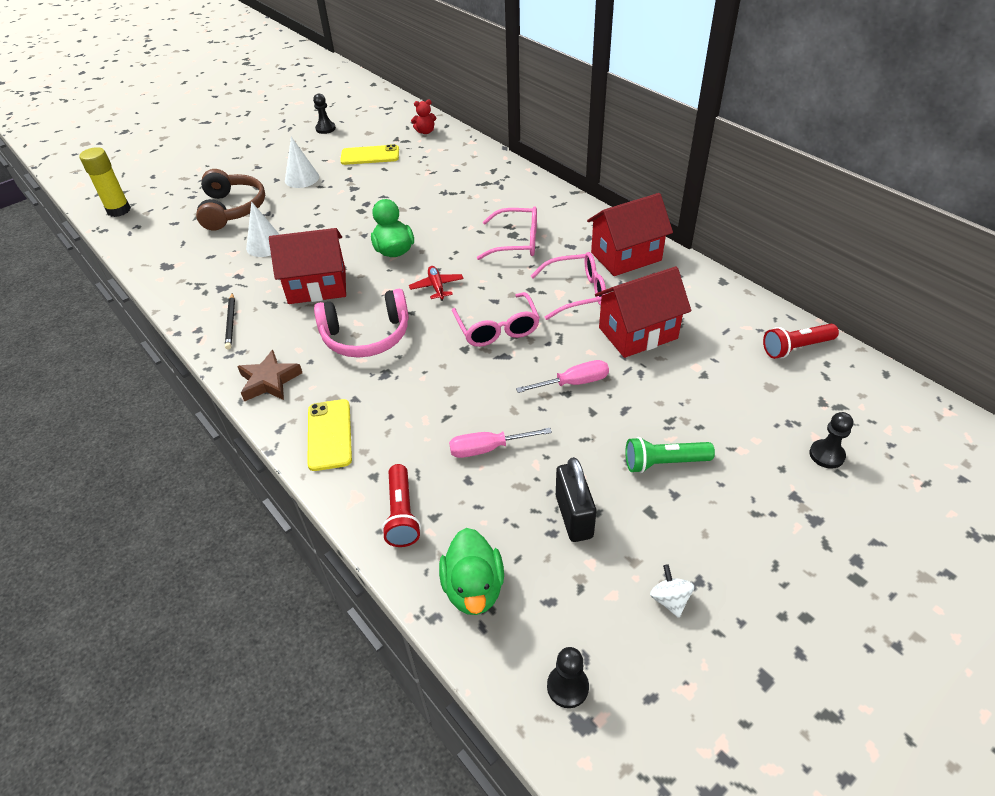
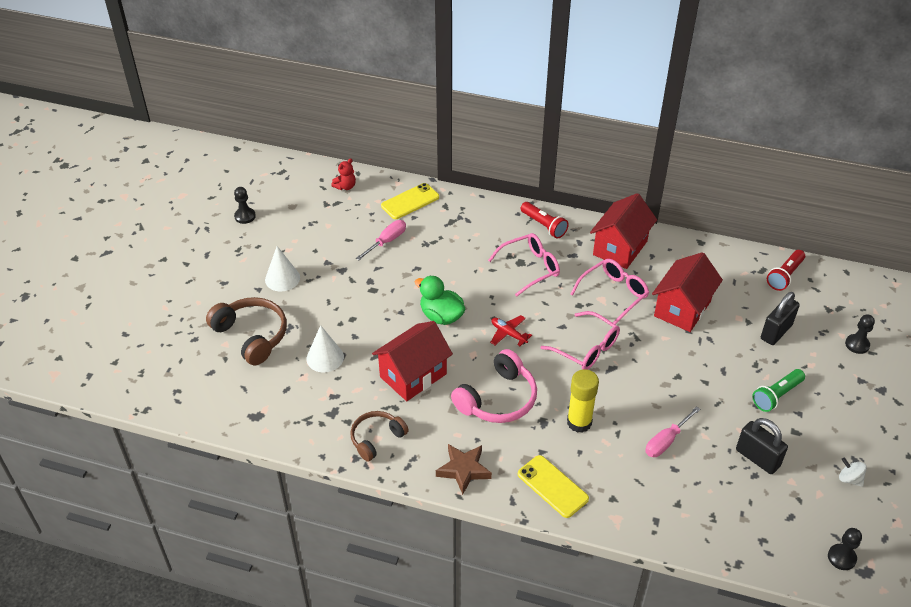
camera: 35 degrees left, 0 degrees up
(119, 210) = (136, 383): yellow glue stick -> yellow glue stick (579, 422)
(231, 322) = (376, 439): black pencil -> brown headphones
(370, 155) = (321, 230): yellow phone -> yellow phone (410, 201)
(401, 514) = (656, 513): red flashlight -> red flashlight (543, 226)
(473, 588) = (743, 534): green duck -> none
(574, 383) = (676, 366): pink screwdriver -> pink screwdriver (387, 241)
(729, 398) = (776, 332): none -> black padlock

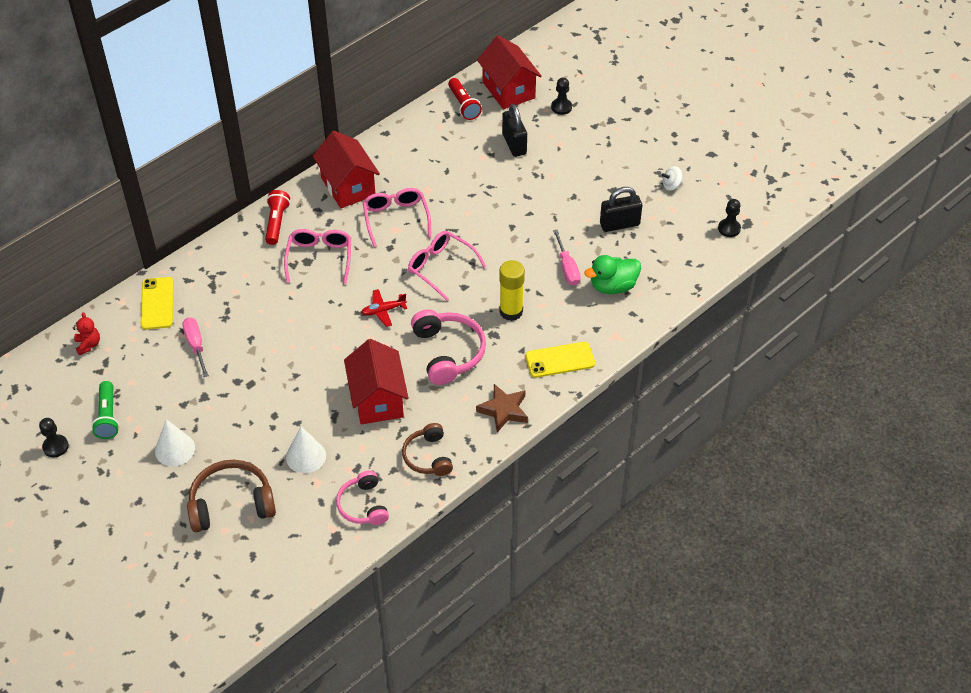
camera: 60 degrees left, 5 degrees up
(299, 418) = (363, 505): none -> pink headphones
(441, 316) = (325, 348): green duck -> green duck (613, 286)
(543, 226) = (277, 223): red flashlight -> red flashlight turned 75 degrees counterclockwise
(587, 349) = (440, 267): pink glasses -> pink glasses turned 120 degrees counterclockwise
(682, 309) = (447, 185): red house -> red house (508, 90)
(776, 395) = (573, 180): green flashlight -> green flashlight (107, 417)

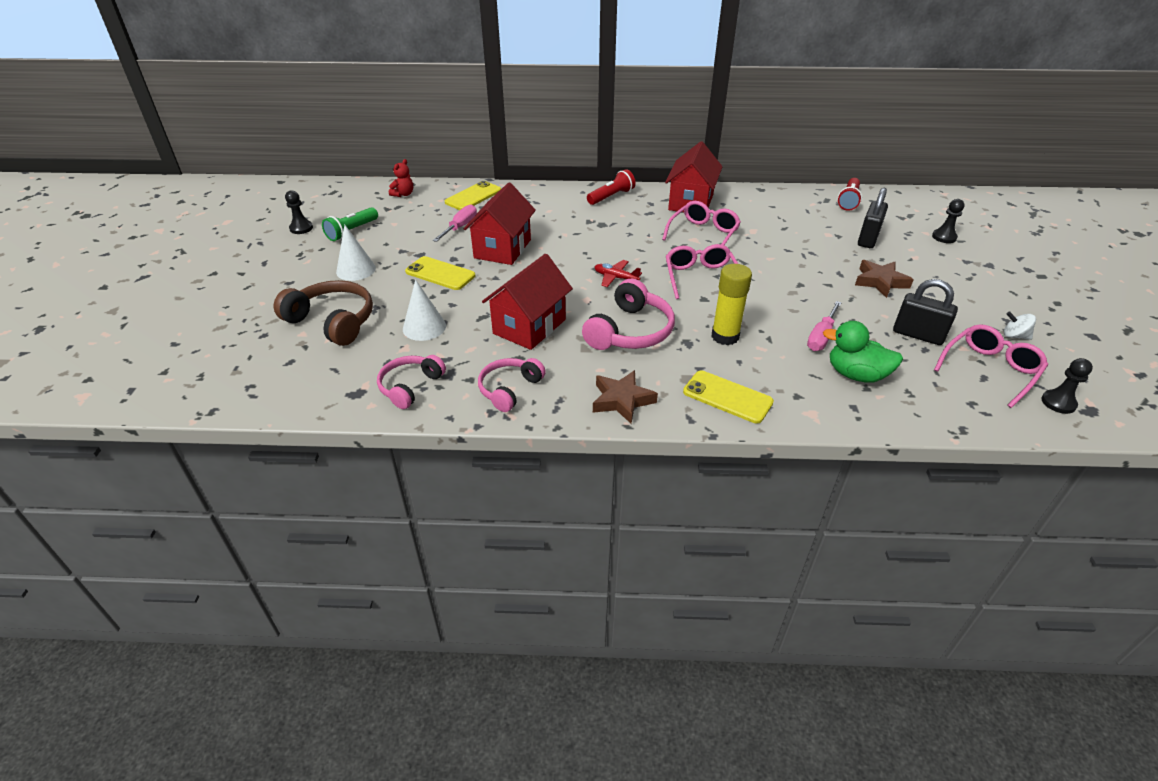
camera: 45 degrees right, 10 degrees down
(248, 403) = (440, 274): none -> yellow phone
(320, 258) = (613, 227): pink glasses -> pink glasses (990, 369)
(428, 456) = (509, 389): brown headphones -> pink headphones
(508, 90) = (902, 209): red house -> red house (502, 249)
(559, 187) = (880, 282): none -> brown star

